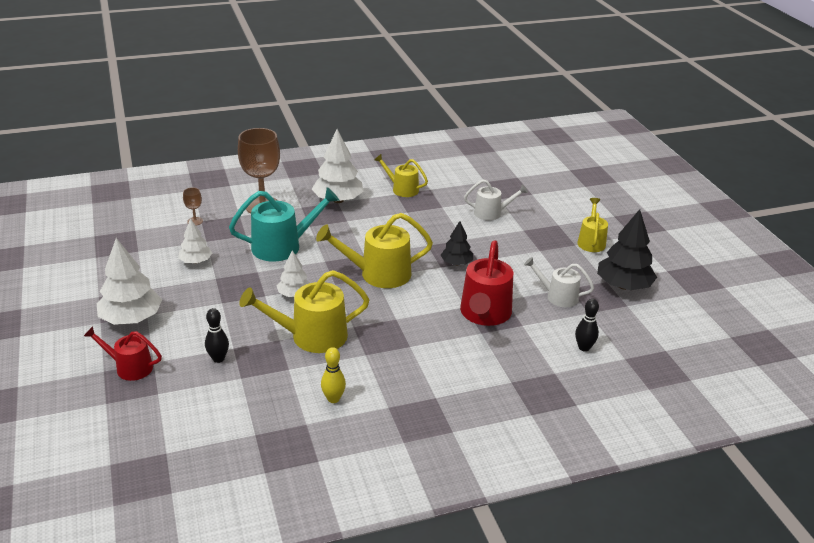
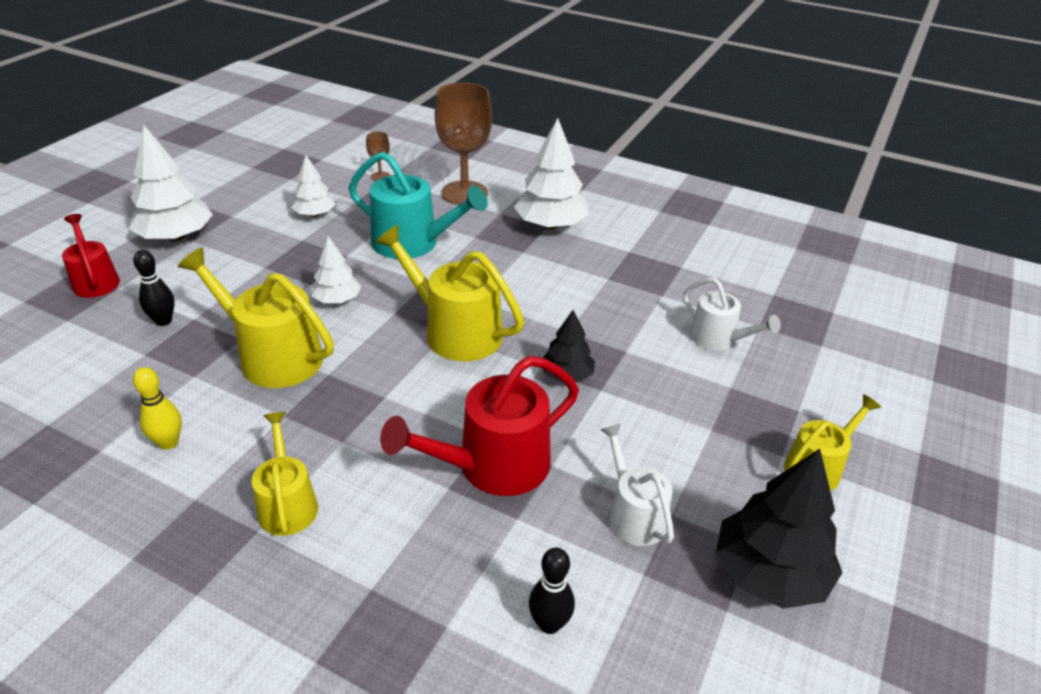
camera: 45 degrees right, 5 degrees up
(402, 189) = (645, 249): yellow watering can -> yellow watering can (287, 504)

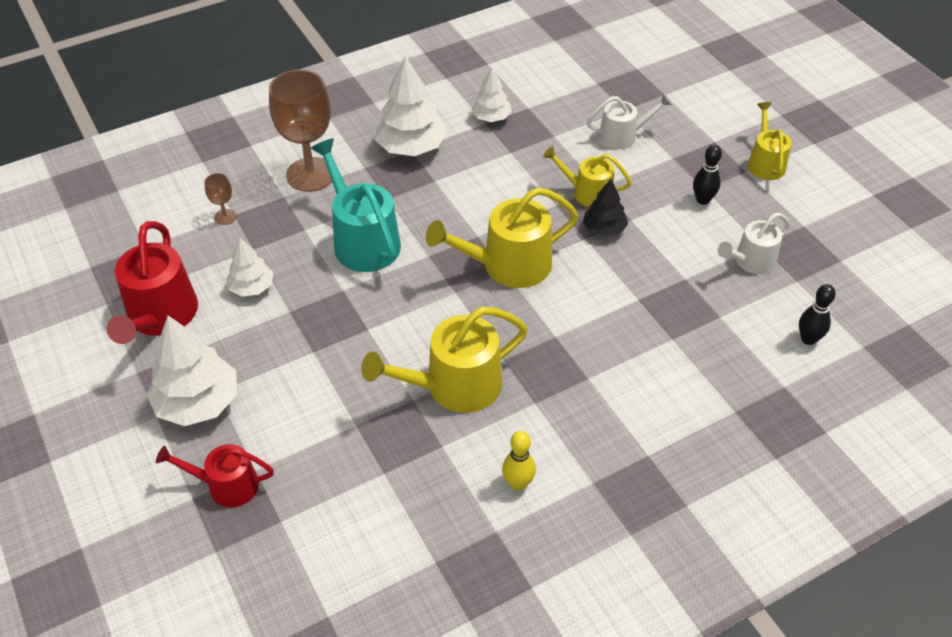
camera: 55 degrees left, 10 degrees up
(163, 321) = (342, 447): black bowling pin -> black bowling pin (702, 200)
(287, 504) = (632, 430): yellow watering can -> yellow watering can (587, 193)
(337, 300) = (407, 320): white tree -> white tree (491, 117)
(412, 243) = (362, 240): turquoise watering can -> turquoise watering can turned 90 degrees counterclockwise
(493, 466) = (667, 307): red watering can -> red watering can (160, 317)
(634, 514) = (751, 261): white watering can -> white watering can turned 45 degrees counterclockwise
(769, 573) = (827, 229): black tree -> none

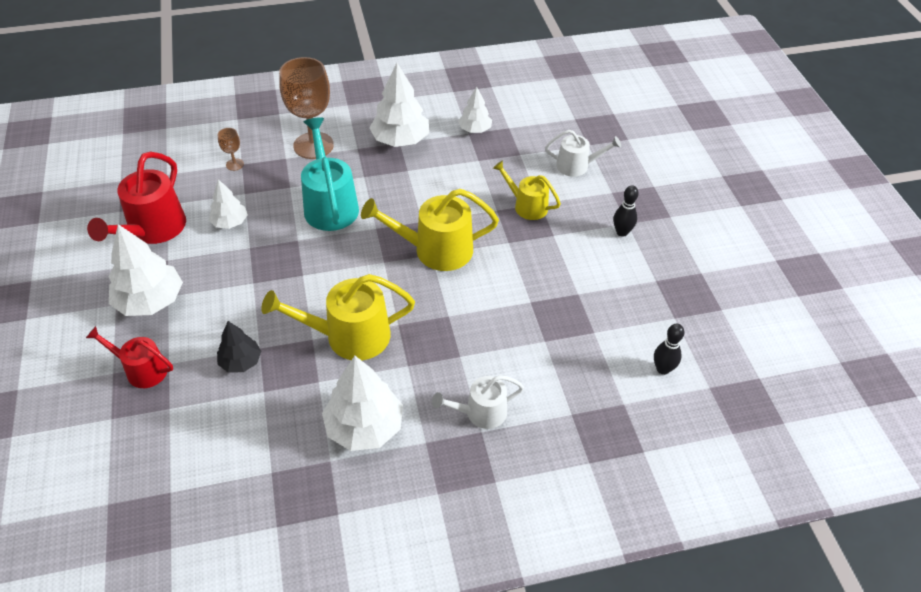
camera: 15 degrees right, 0 degrees up
(518, 483) = (364, 427): yellow bowling pin -> white tree
(604, 229) = (527, 238): black tree -> black tree (240, 362)
(751, 261) = (641, 292): white watering can -> white watering can (480, 412)
(765, 163) = (690, 213): yellow watering can -> none

